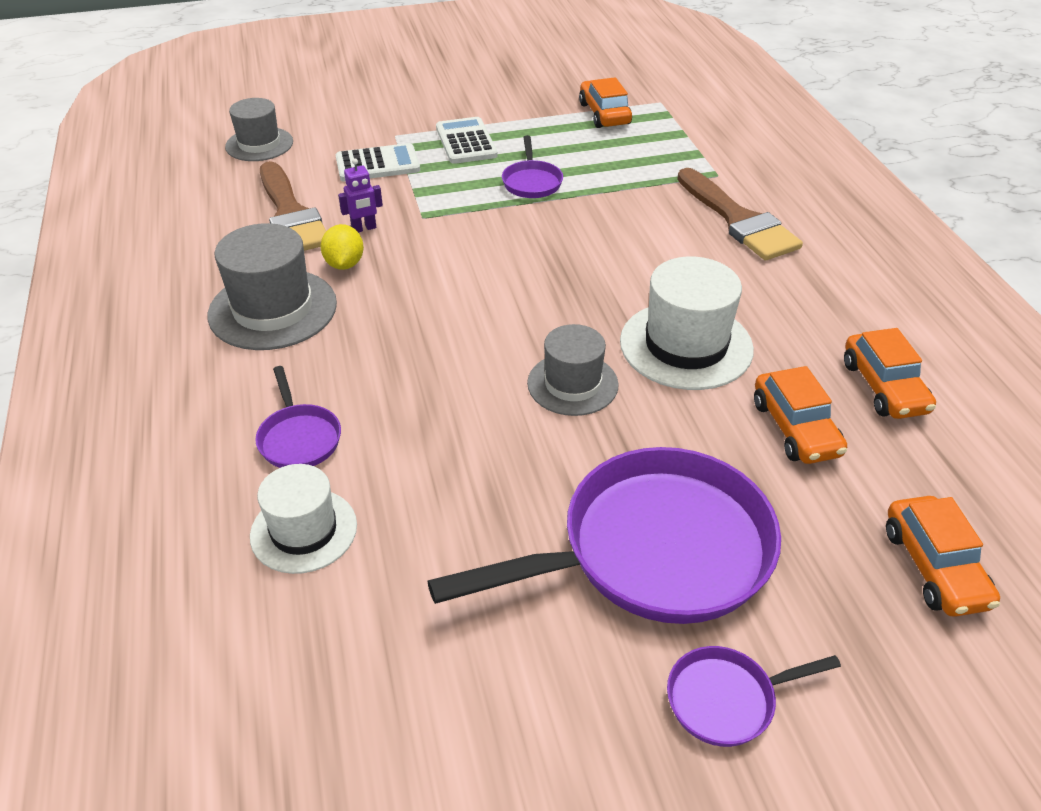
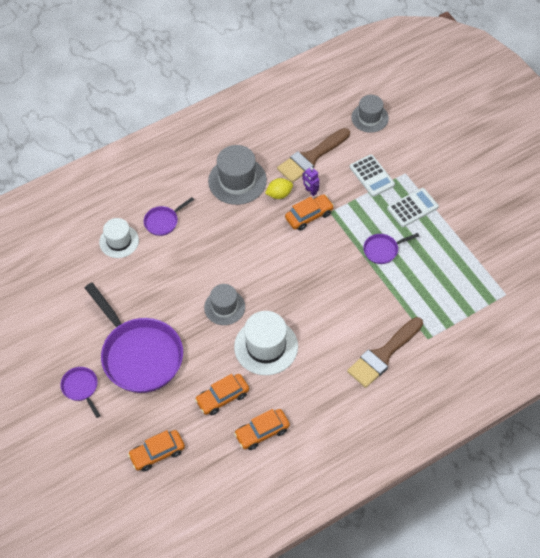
camera: 75 degrees right, 15 degrees up
(604, 114) = (476, 267): orange car -> orange car (309, 216)

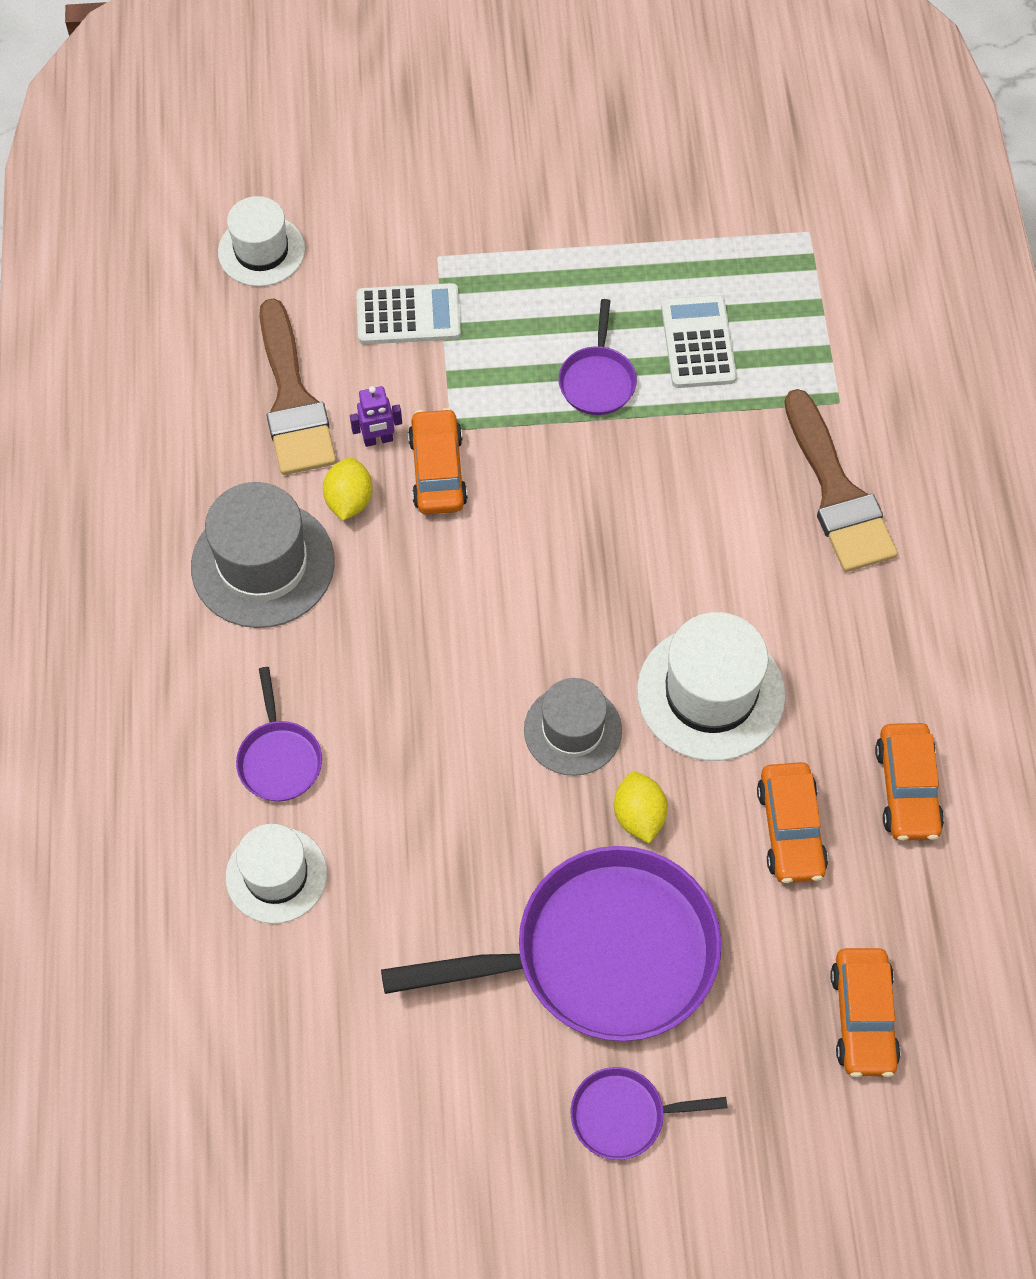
camera: 65 degrees left, 5 degrees up
(201, 344) = (639, 816): none -> yellow lemon
(369, 118) = (261, 251): grey hat -> white hat
(412, 208) = (528, 284): white calculator -> white calculator (698, 342)

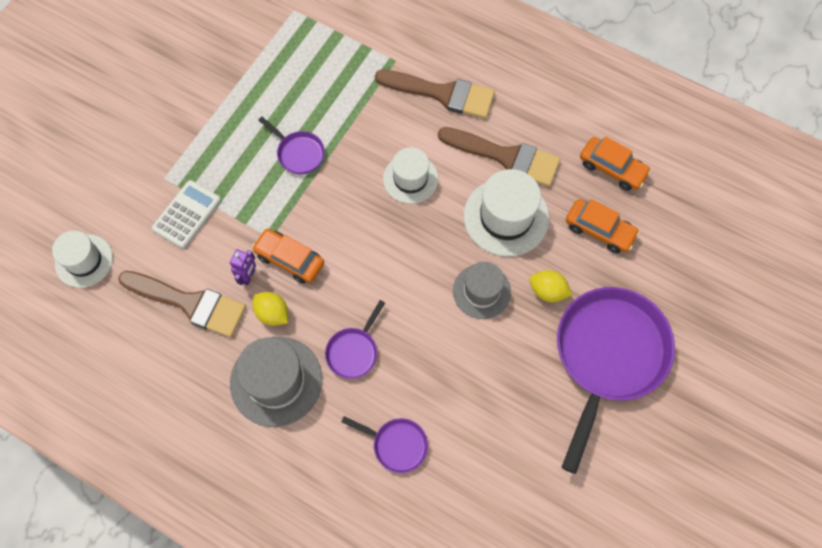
camera: 55 degrees left, 5 degrees up
(276, 875) = (462, 488): white hat -> white hat (410, 179)
(624, 1115) = (696, 400): purple pan -> purple pan (353, 351)
(698, 342) = (314, 96): white calculator -> none
(805, 635) = (505, 157): none -> brown brush
(863, 1017) = (711, 262): orange car -> none

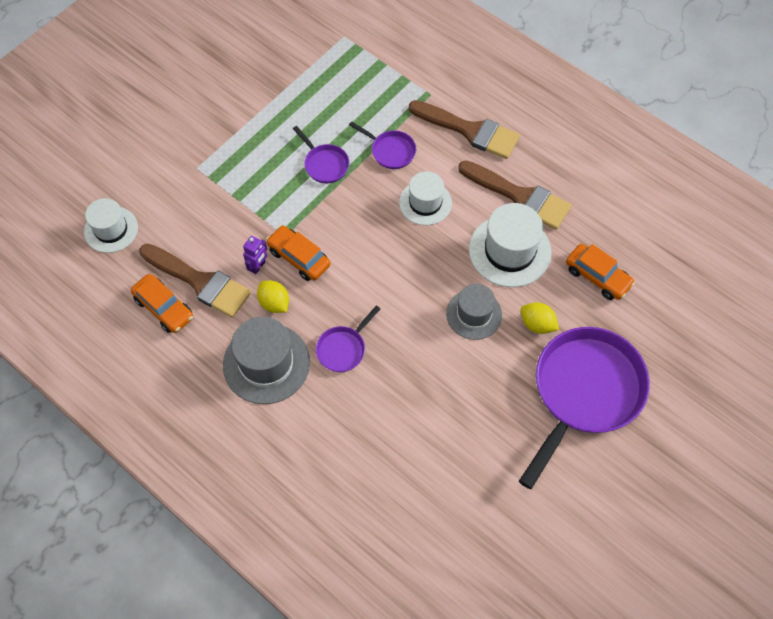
camera: 10 degrees right, 5 degrees down
(187, 214) = (212, 203): white calculator -> none
(396, 444) = (368, 439): purple pan -> purple pan (390, 151)
(612, 168) = (620, 222): orange car -> orange car (164, 308)

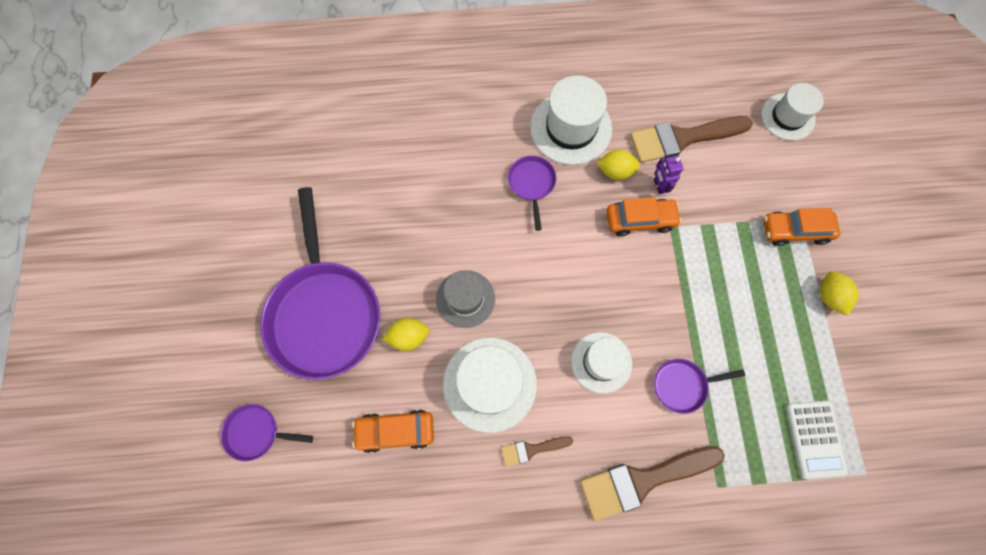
camera: 135 degrees right, 10 degrees up
(164, 308) = (680, 101): orange car -> orange car (794, 231)
(244, 117) = (829, 296): none -> yellow lemon
(266, 363) = (571, 128): grey hat -> white hat
(324, 164) = (717, 317): purple pan -> purple pan (257, 432)
(349, 69) = (815, 439): none -> white calculator
(519, 196) = (532, 449): brown brush -> brown brush, size x0.50

